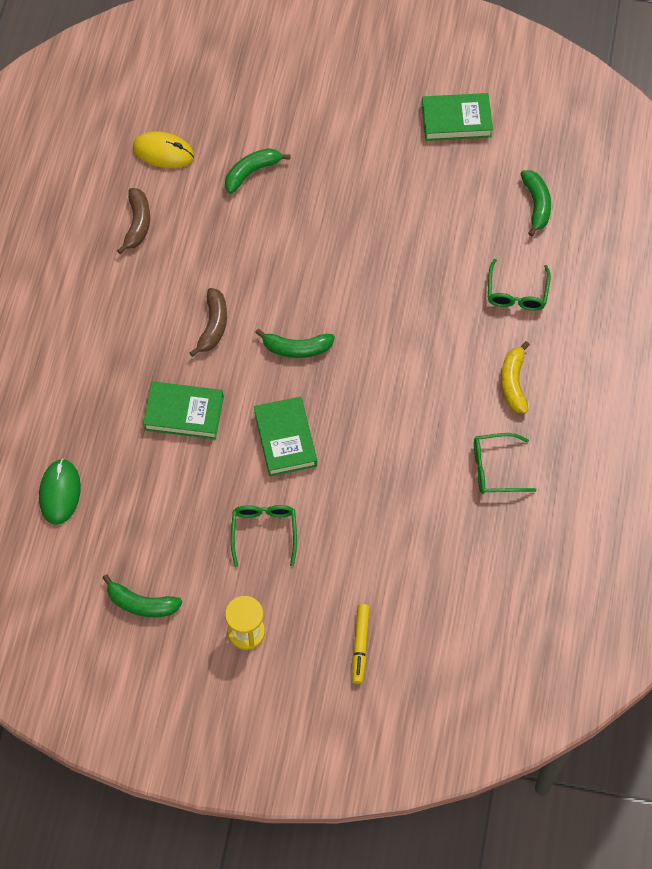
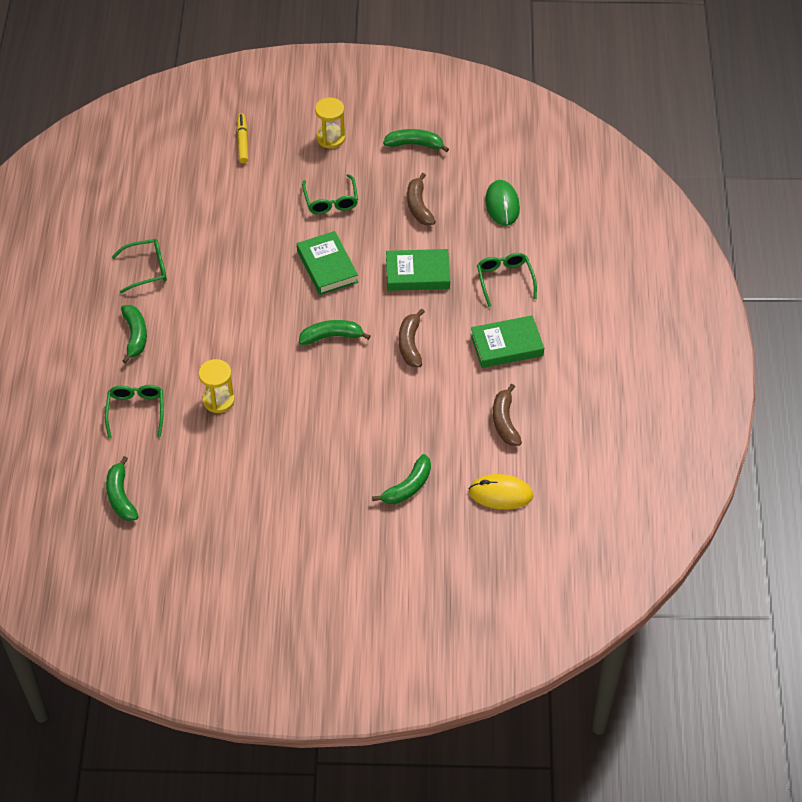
camera: 170 degrees right, 10 degrees down
(88, 388) = (505, 280): none -> green glasses
(160, 507) = (419, 206): none -> brown banana
(429, 292) = (218, 400): none -> yellow hourglass
(456, 120) = (209, 572): green book -> green book (506, 345)
(513, 382) = (135, 336): yellow banana -> green banana

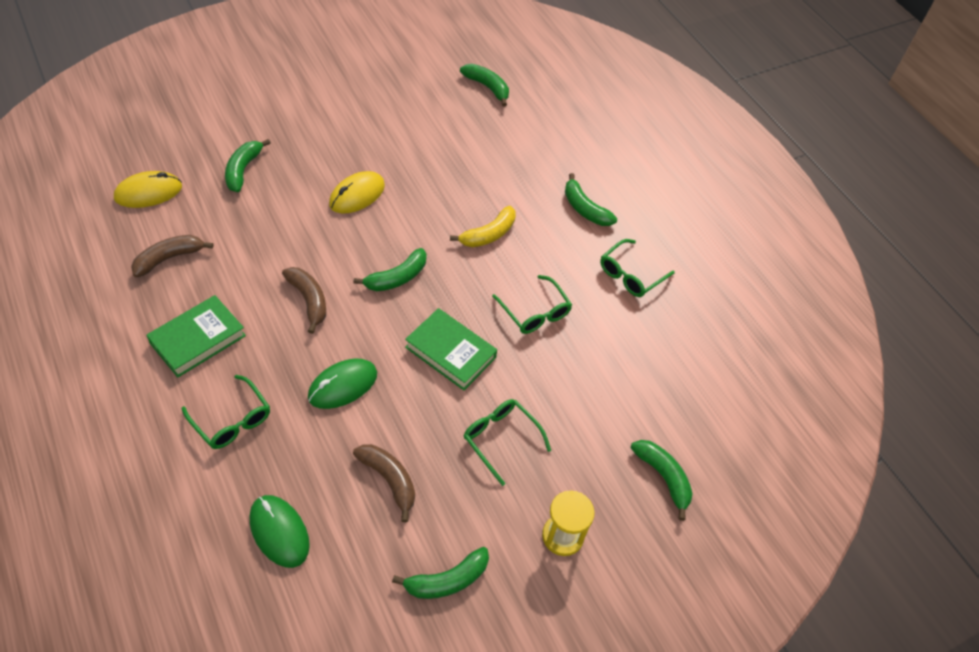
camera: 145 degrees right, 0 degrees up
(136, 411) = (528, 149): green glasses -> green glasses (534, 312)
(218, 400) = (464, 182): yellow hourglass -> none
(233, 344) = (488, 234): none -> yellow banana
(242, 141) = (663, 477): yellow marker -> green banana
(320, 422) = (357, 195): none -> yellow mouse
(417, 273) = (342, 385): green book -> green mouse
(505, 421) = (169, 258): brown banana -> brown banana turned 90 degrees counterclockwise

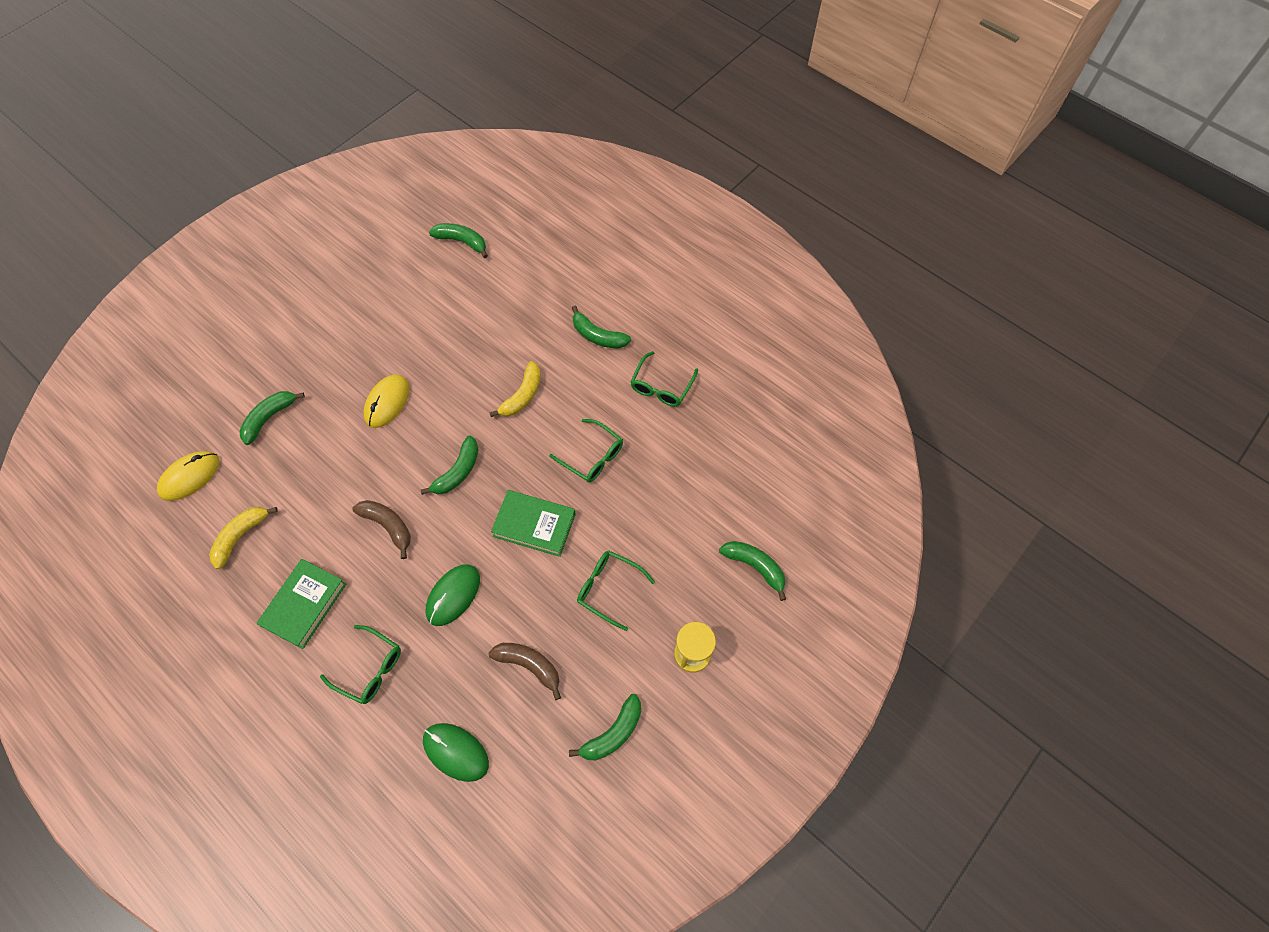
camera: 15 degrees left, 10 degrees up
(169, 258) = (241, 536): brown banana -> yellow banana
(243, 170) = (269, 418): green banana -> green banana turned 45 degrees clockwise

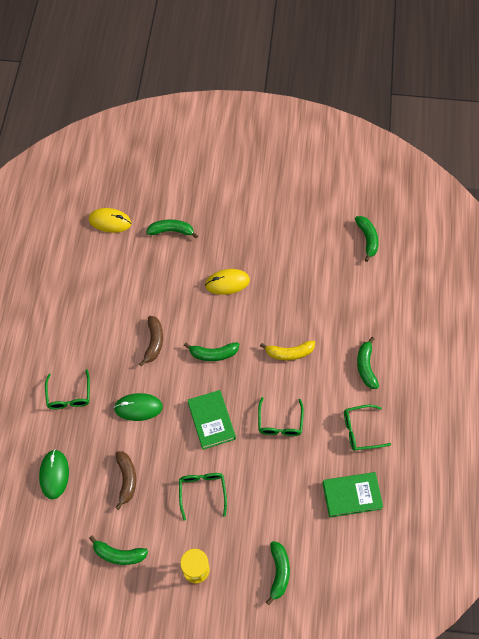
camera: 55 degrees right, 0 degrees up
(241, 536) = (96, 273): yellow banana -> none
(304, 605) = (81, 335): green book -> green book (351, 495)

